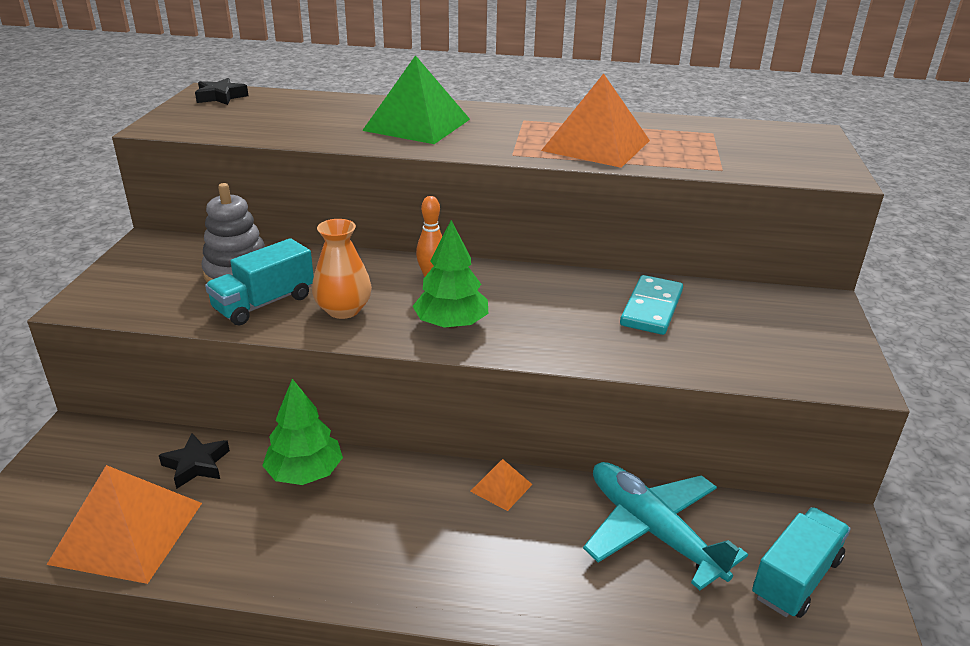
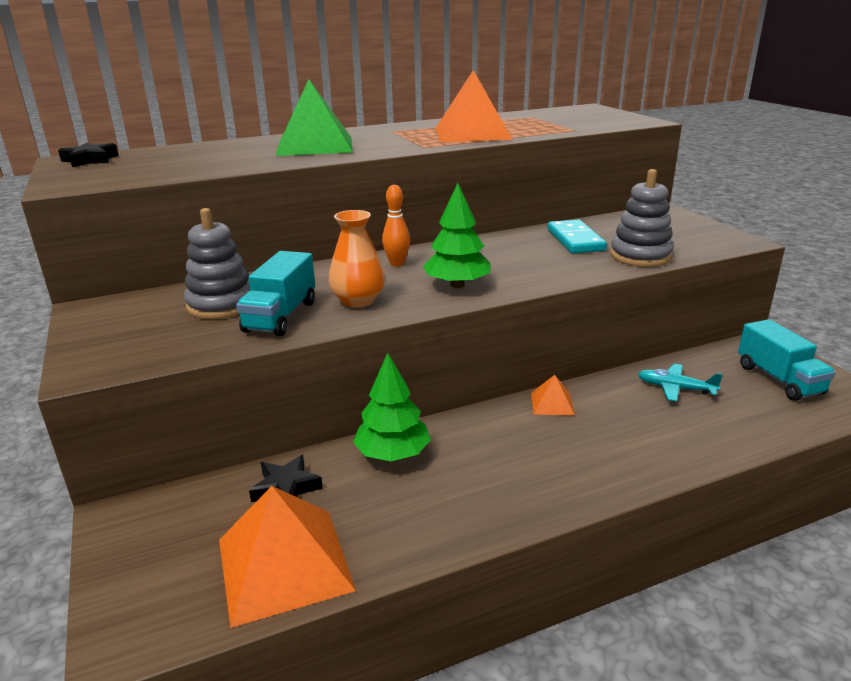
camera: 30 degrees left, 5 degrees down
(652, 530) = (675, 388): turquoise plane -> turquoise plane, size x0.53
(694, 357) = (640, 256): none -> grey stacking toy
(795, 578) = (779, 379): turquoise truck -> turquoise truck turned 150 degrees clockwise

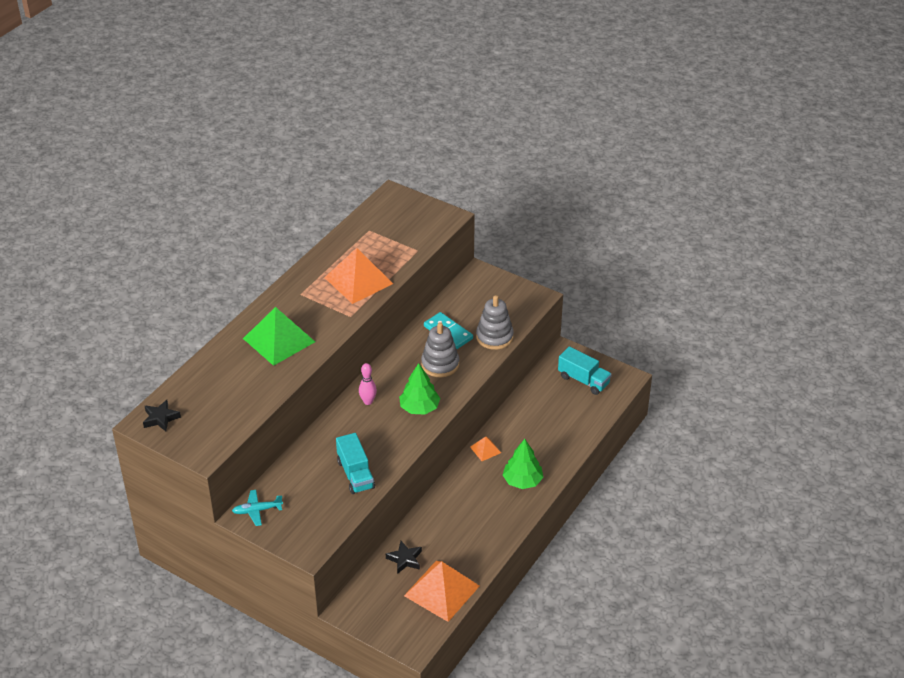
camera: 35 degrees left, 15 degrees up
(221, 305) = (313, 480): grey stacking toy -> grey stacking toy (440, 364)
(358, 301) = (381, 444): orange vase -> none
(393, 454) = (435, 518): green tree -> green tree (522, 481)
(397, 263) = (368, 401): orange bowling pin -> pink bowling pin
(675, 388) = (538, 410): turquoise plane -> turquoise plane (257, 510)

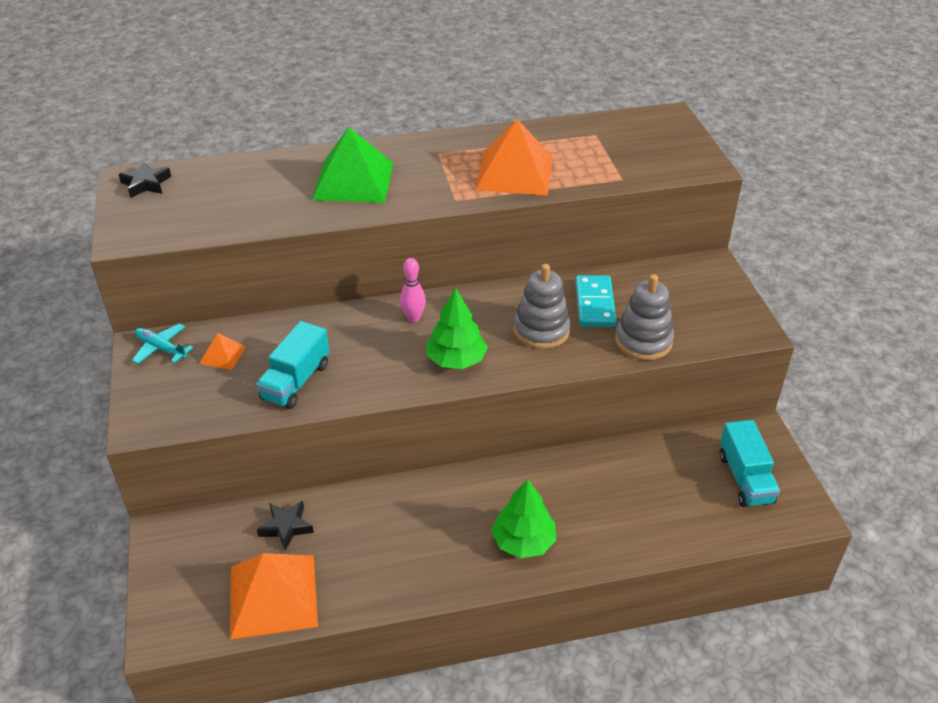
camera: 45 degrees right, 0 degrees up
(485, 449) = (526, 473): orange pyramid -> orange pyramid (222, 355)

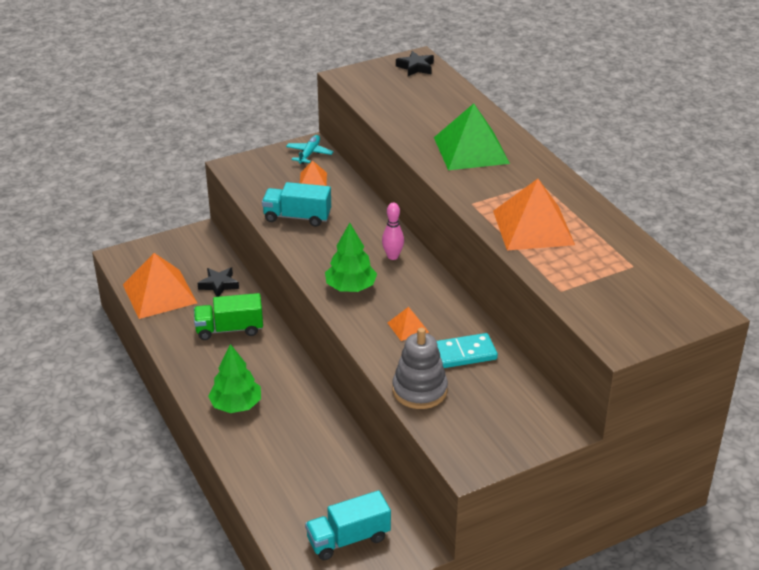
camera: 75 degrees right, 5 degrees down
(382, 528) = (229, 329): none -> green truck
(541, 330) = (408, 327): grey stacking toy -> orange pyramid

